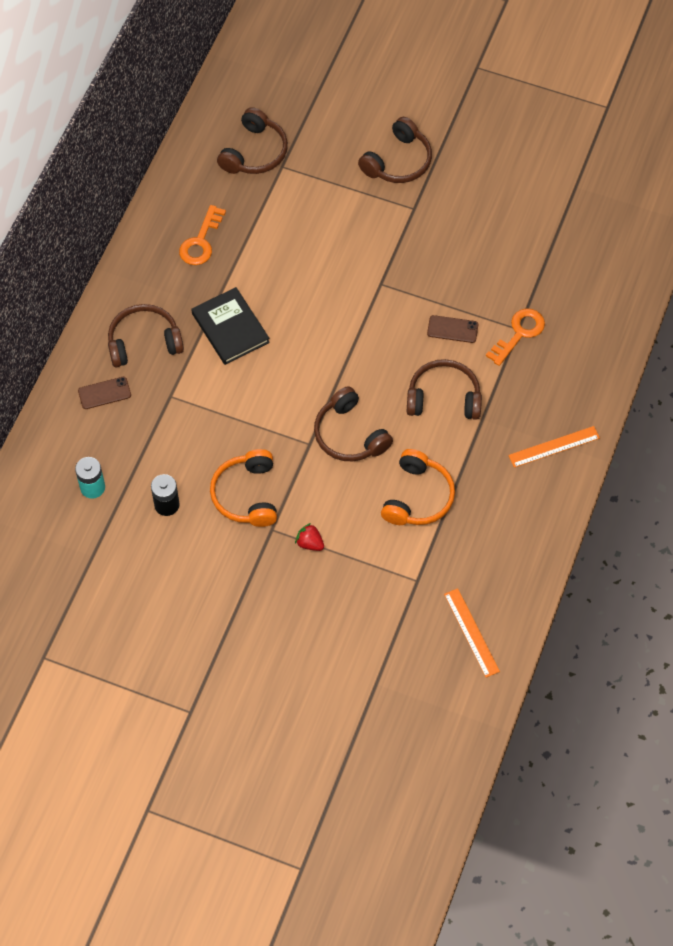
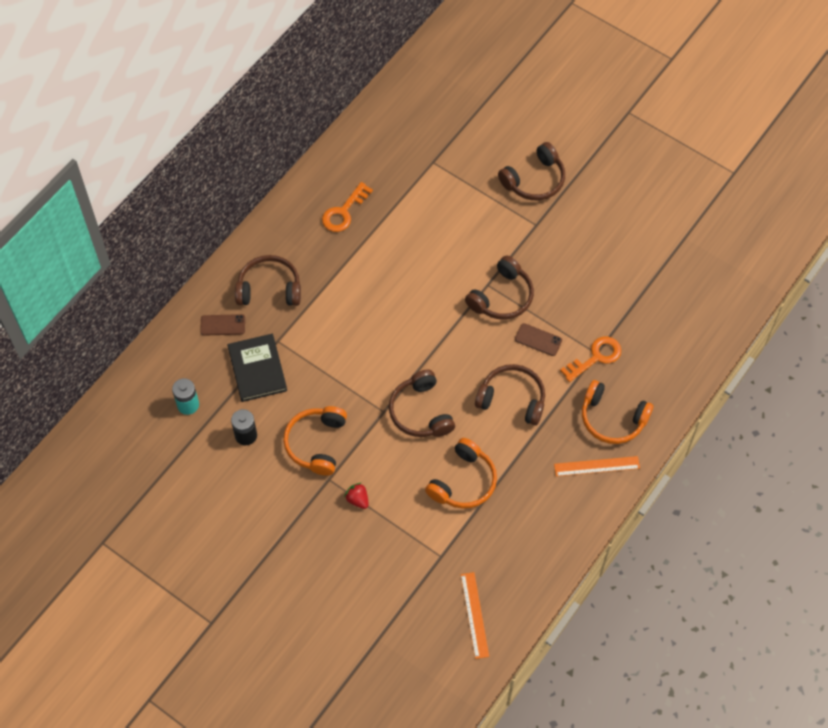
camera: 15 degrees right, 0 degrees up
(230, 328) = (346, 293): black book -> black book (257, 369)
(254, 152) = (413, 144): brown headphones -> brown headphones (502, 297)
(555, 393) = (612, 419): none -> orange headphones

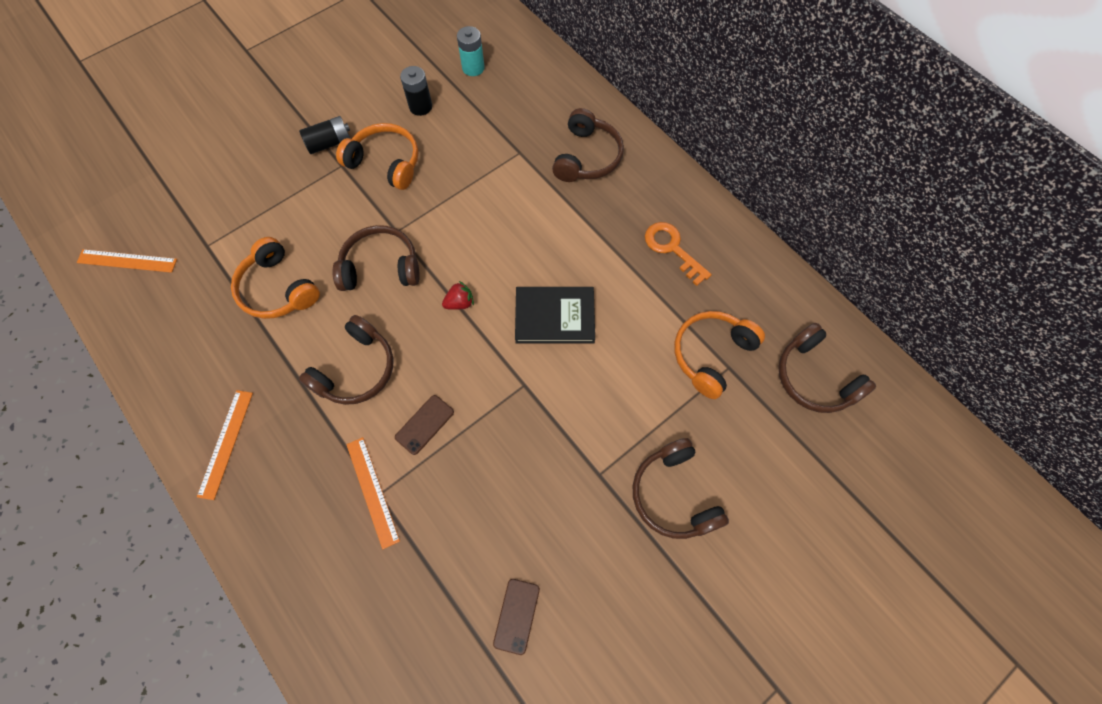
camera: 105 degrees right, 5 degrees up
(222, 325) = (554, 109): brown phone -> brown phone (516, 616)
(257, 369) = (492, 129): black book -> black book (554, 317)
(307, 498) = (329, 143): none -> black battery
(357, 499) = (307, 185): red strawberry -> red strawberry (460, 303)
(502, 297) = (501, 397): brown headphones -> brown headphones (814, 377)
(595, 357) = (372, 491): orange key -> orange ruler
(612, 419) = (278, 484): orange headphones -> orange headphones (711, 355)

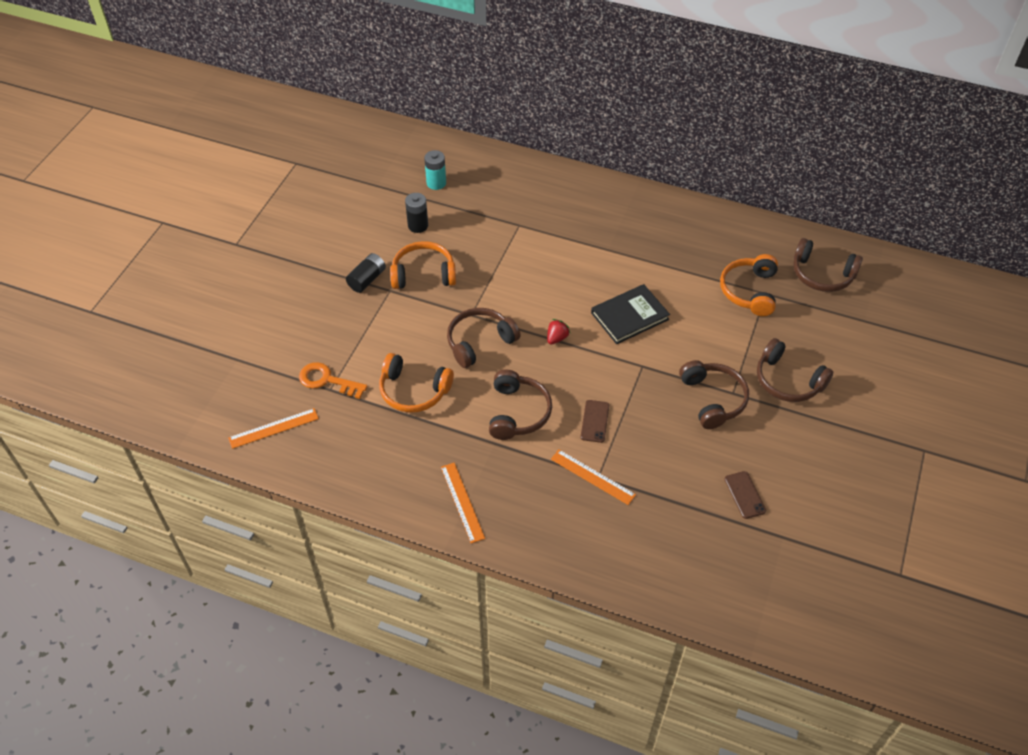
camera: 30 degrees left, 15 degrees down
(587, 157) = (570, 207): brown headphones -> brown headphones (713, 399)
(672, 249) = (675, 240): orange key -> orange key (327, 380)

